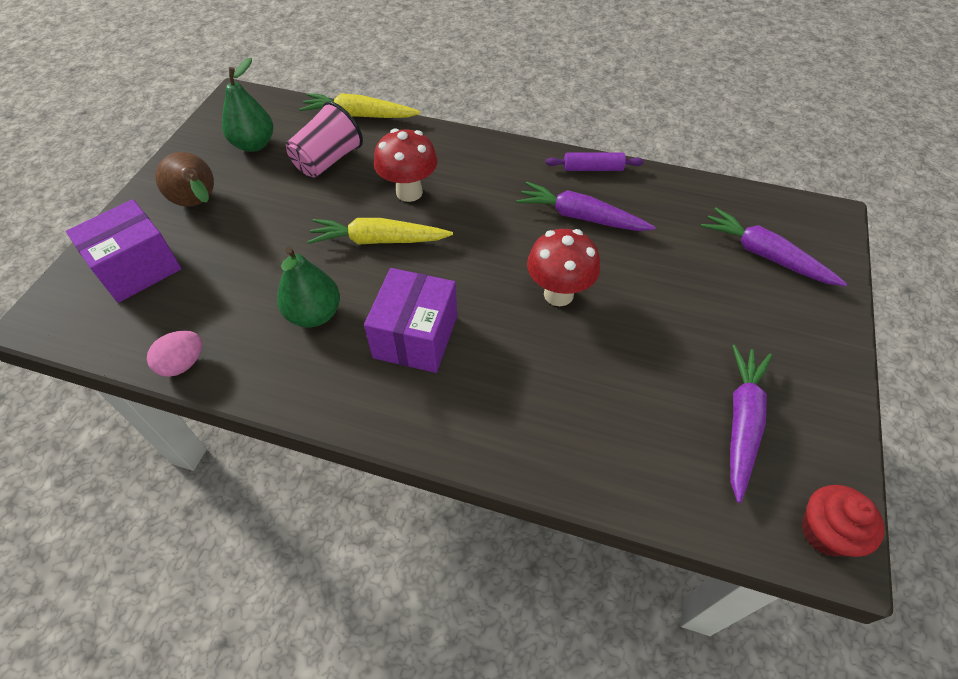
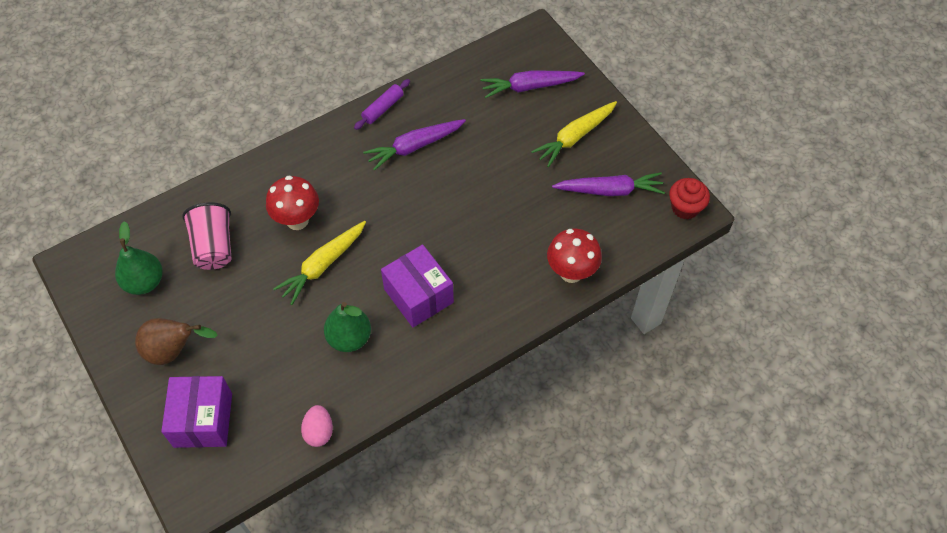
camera: 50 degrees left, 5 degrees up
(360, 115) = (186, 198): yellow carrot -> yellow carrot (575, 137)
(558, 294) = (458, 204): red mushroom -> red mushroom (571, 272)
(741, 423) = (609, 190): purple carrot -> purple carrot turned 120 degrees clockwise

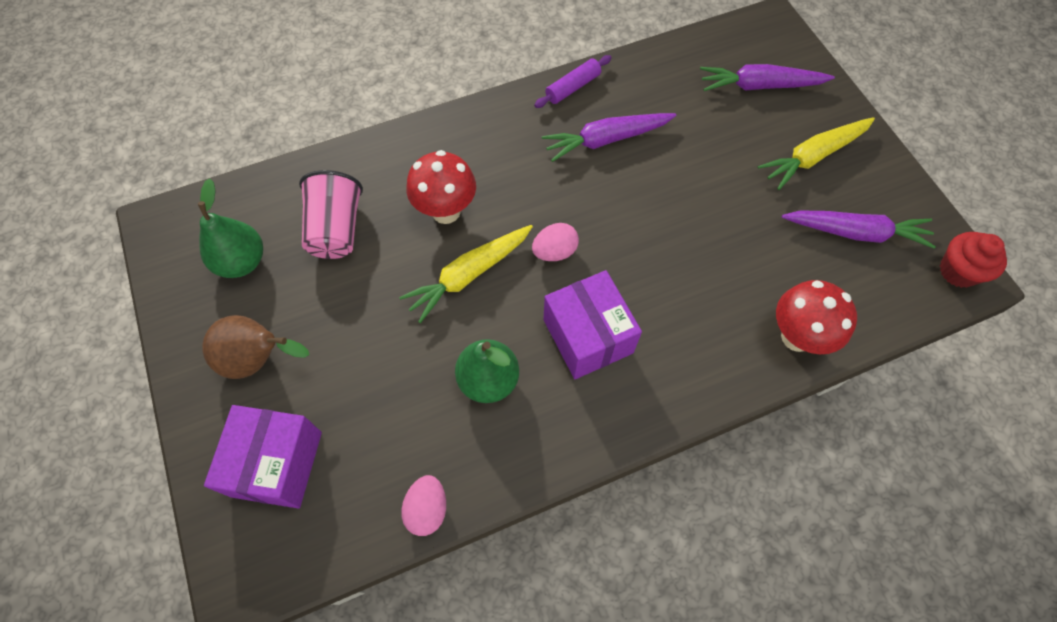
camera: 10 degrees right, 5 degrees up
(386, 238) = (554, 252): none -> pink egg

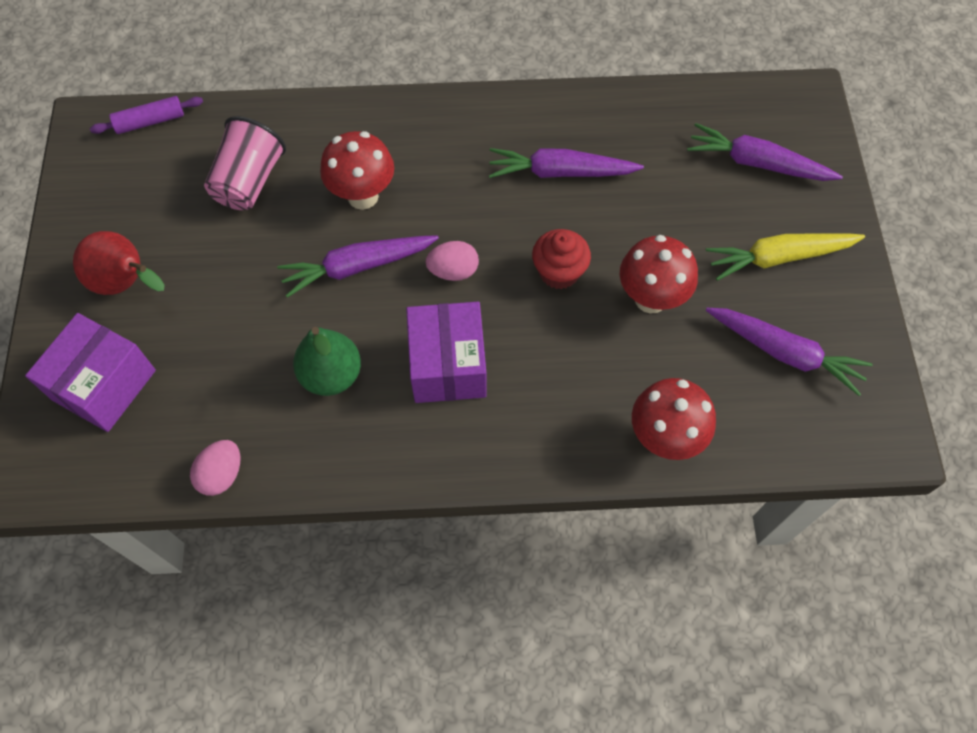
camera: 20 degrees right, 0 degrees up
(242, 262) = (148, 185): green pear -> none
(259, 359) = (127, 283): brown pear -> red pear
(469, 275) = (358, 267): yellow carrot -> purple carrot
(573, 87) = (551, 106): purple rolling pin -> purple rolling pin (150, 121)
(729, 222) = (650, 299): none -> red mushroom
(958, 271) = (879, 430): red cupcake -> red cupcake (559, 272)

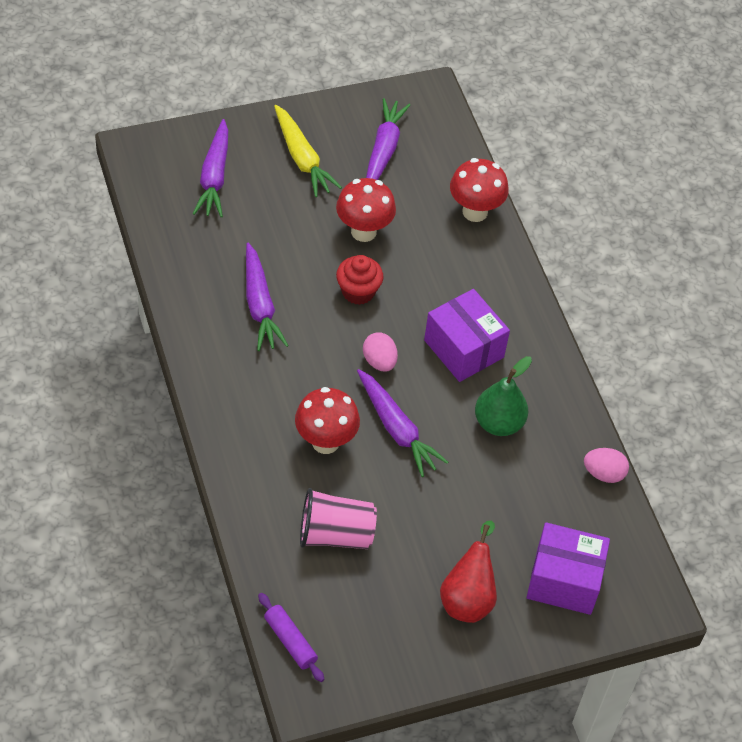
camera: 110 degrees left, 10 degrees down
(448, 365) = (463, 349): purple box -> purple box turned 75 degrees clockwise

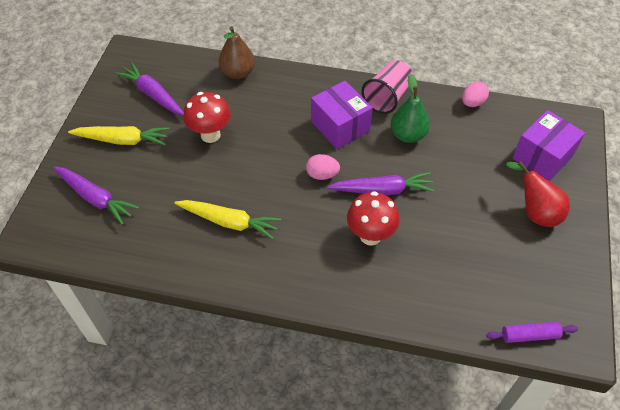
camera: 55 degrees left, 0 degrees up
(260, 305) = (229, 222): purple carrot -> yellow carrot
(335, 534) = (451, 265): pink cup -> pink cup (387, 97)
(358, 292) = (257, 160): red cupcake -> none
(463, 349) = (340, 126): purple box -> purple box turned 60 degrees clockwise
(475, 212) = (238, 73): red mushroom -> brown pear

